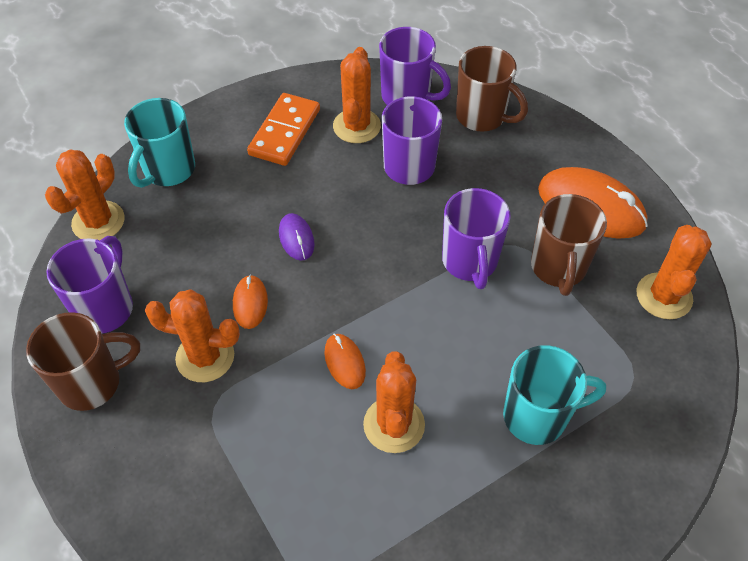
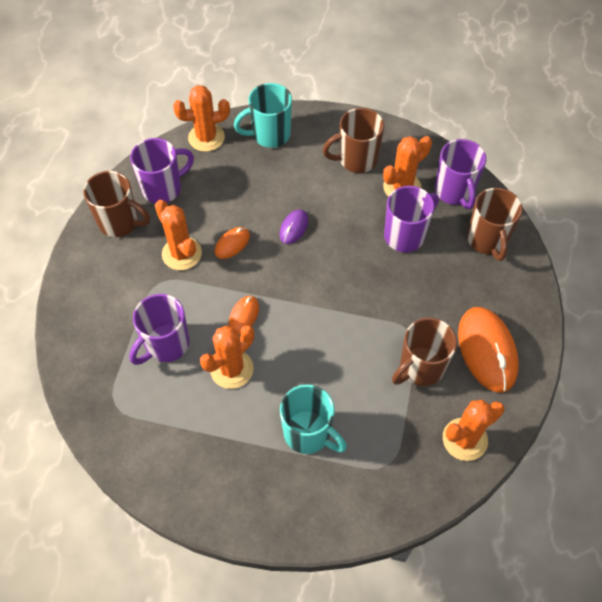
camera: 45 degrees right, 5 degrees up
(285, 132) = (356, 159): orange domino -> brown mug
(470, 262) = (372, 320): purple mug -> purple mug (166, 345)

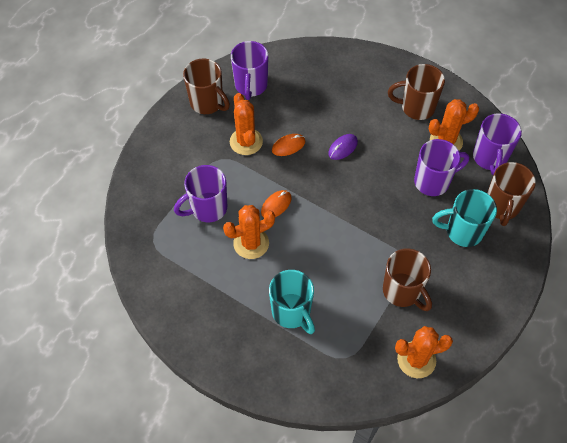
camera: 20 degrees right, 0 degrees up
(163, 188) = (251, 86): purple mug -> purple mug turned 105 degrees clockwise
(206, 138) = (300, 55): orange cactus -> none
(270, 135) = (352, 67): turquoise mug -> turquoise mug (462, 231)
(420, 368) = (402, 291): brown mug -> brown mug turned 105 degrees counterclockwise
(487, 350) = (464, 296): orange mouse -> none

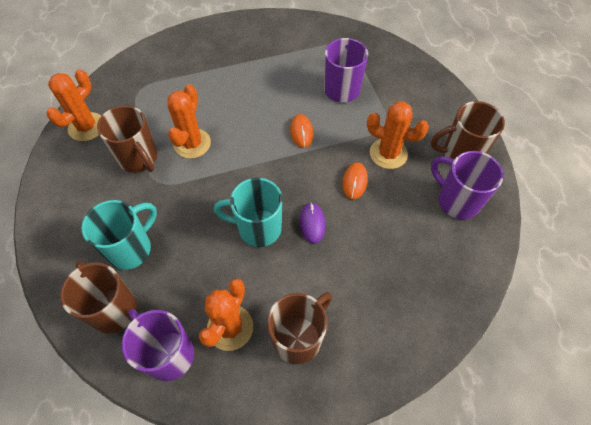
camera: 130 degrees right, 0 degrees up
(251, 243) = (283, 95): orange cactus -> orange cactus (192, 143)
(292, 312) = (204, 83): turquoise mug -> turquoise mug (258, 228)
(402, 291) = (139, 159): brown mug -> brown mug turned 135 degrees counterclockwise
(433, 181) = (201, 270): purple mug -> none

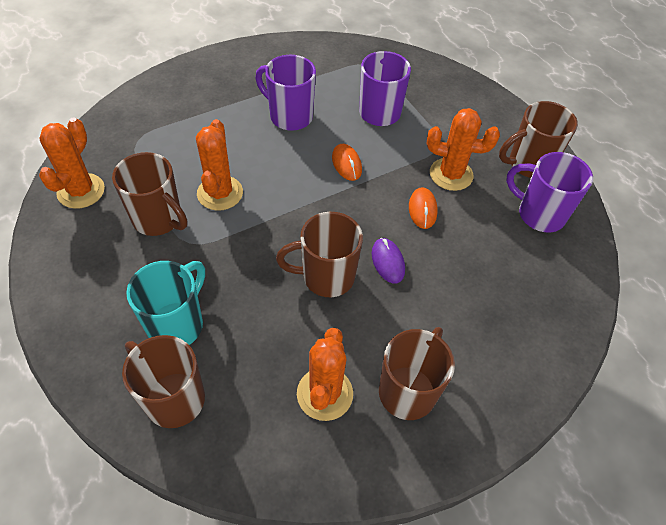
camera: 15 degrees left, 5 degrees down
(168, 354) = (258, 438): purple mug -> purple mug (289, 116)
(258, 228) = (326, 277): turquoise mug -> brown mug

